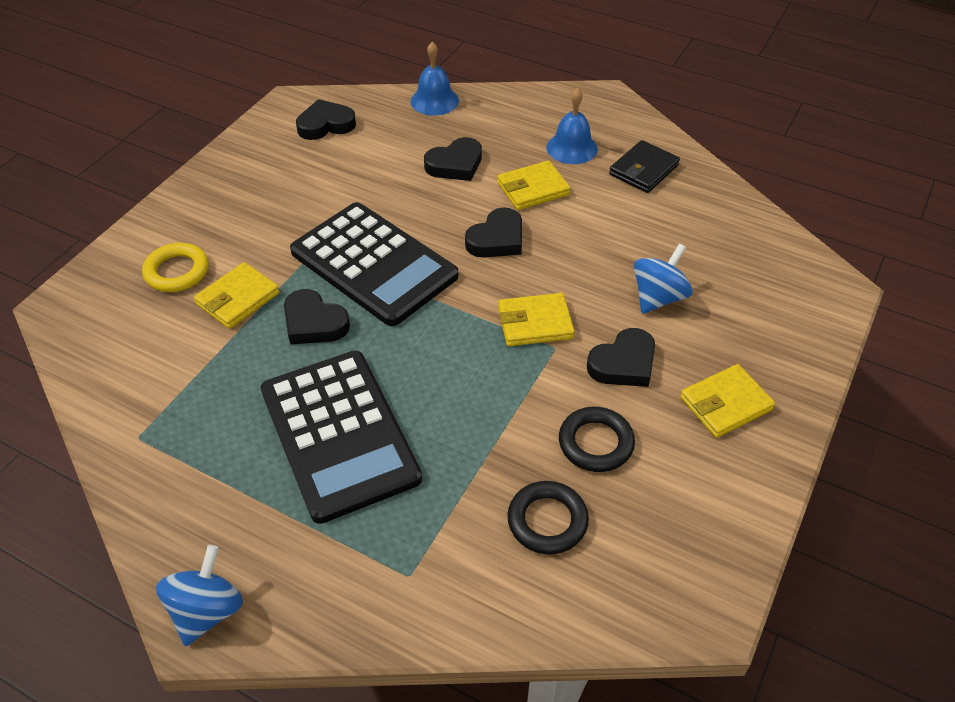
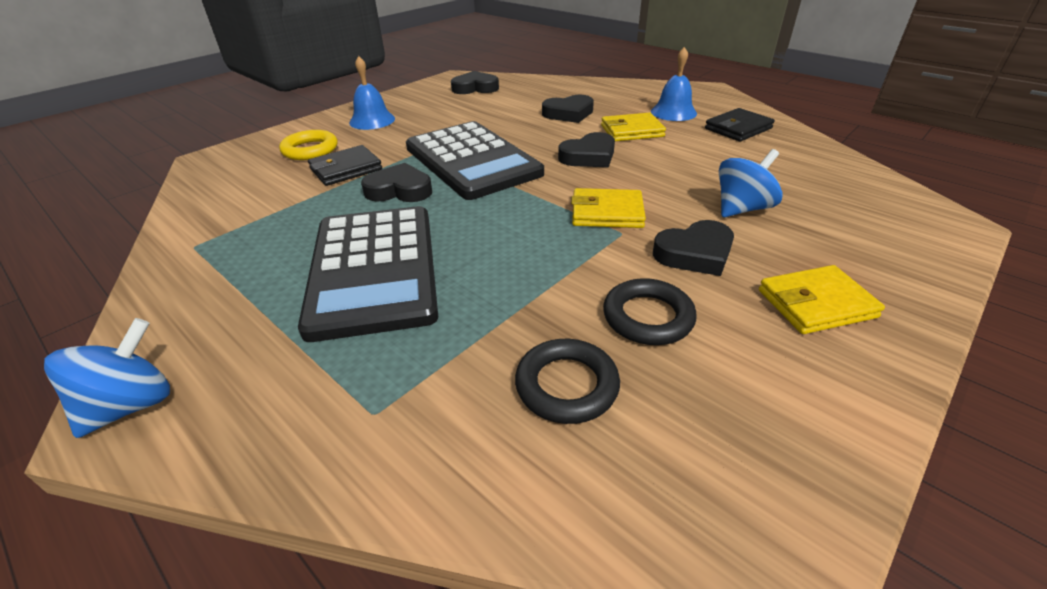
camera: 15 degrees right, 10 degrees down
(238, 299) = (346, 169): yellow wallet -> black wallet
(314, 323) = (399, 190): black heart -> black heart turned 135 degrees clockwise
(434, 101) = (565, 82): blue bell -> blue bell (372, 120)

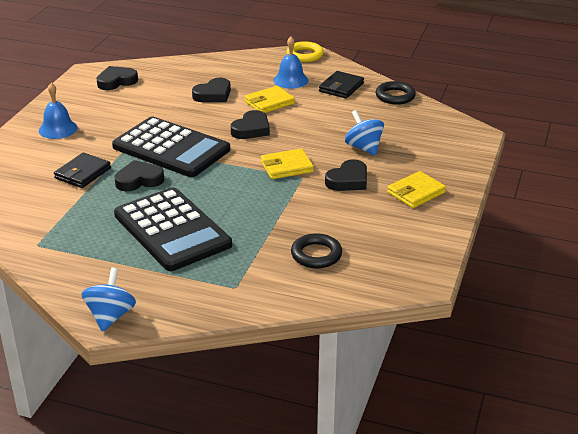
camera: 25 degrees left, 5 degrees down
(310, 150) = (35, 164): yellow ring -> yellow ring (304, 55)
(647, 317) = (338, 218): black ring -> black ring (395, 96)
(742, 209) = (364, 148): blue spinning top -> blue spinning top turned 60 degrees counterclockwise

